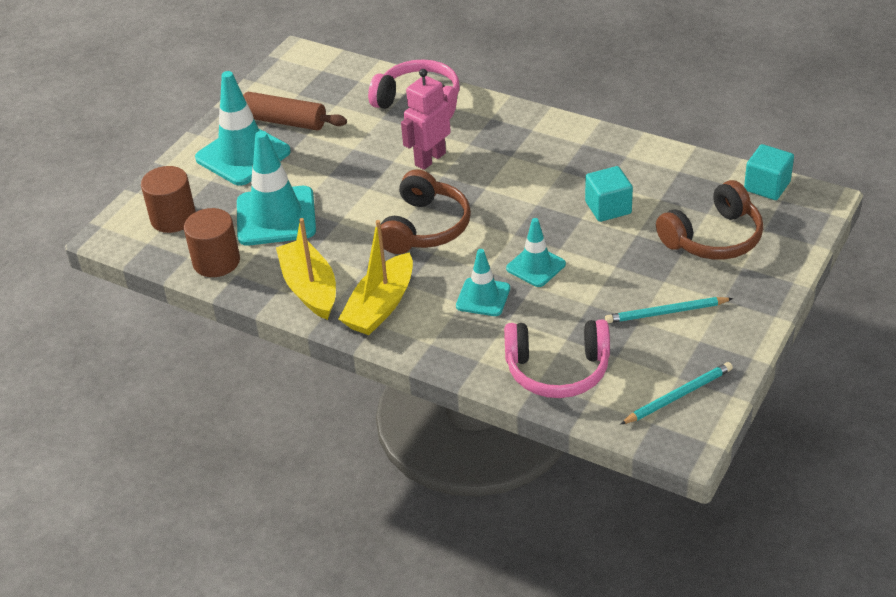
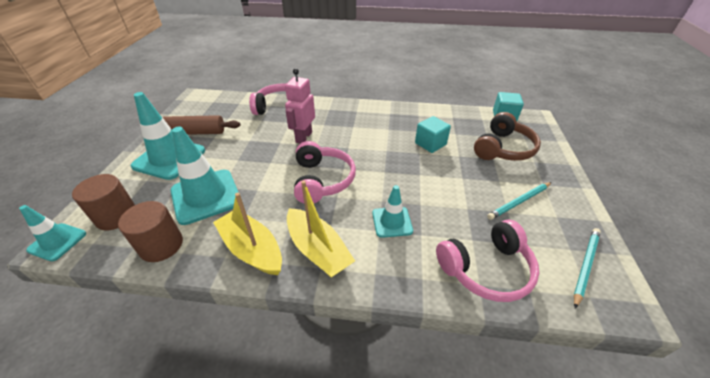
camera: 25 degrees left, 0 degrees up
(381, 306) = (318, 250): yellow boat -> yellow boat turned 45 degrees counterclockwise
(425, 227) = (322, 180): brown headphones -> pink headphones
(536, 266) = (413, 190): turquoise traffic cone -> turquoise traffic cone (57, 242)

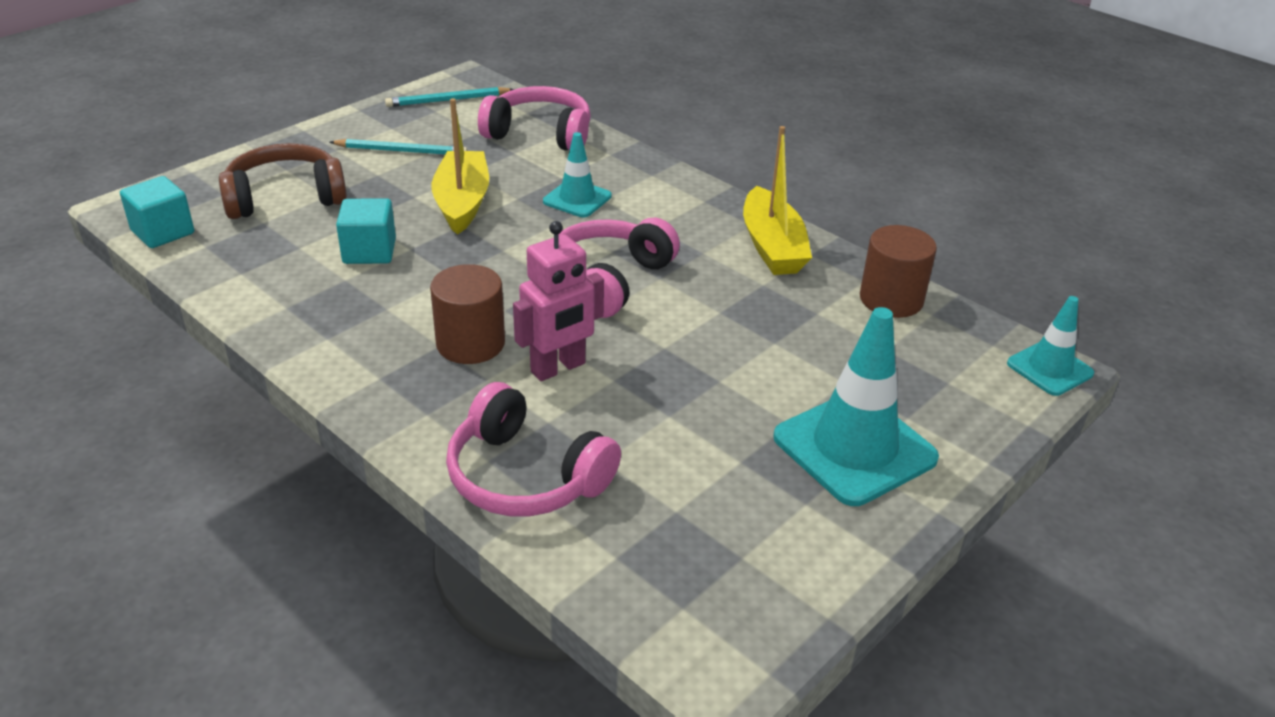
camera: 145 degrees left, 5 degrees down
(116, 216) = (960, 370): brown cylinder -> brown cylinder (470, 343)
(195, 132) = (776, 498): brown rolling pin -> none
(206, 196) = (806, 338): turquoise traffic cone -> none
(318, 250) = (693, 214): yellow boat -> yellow boat (462, 202)

